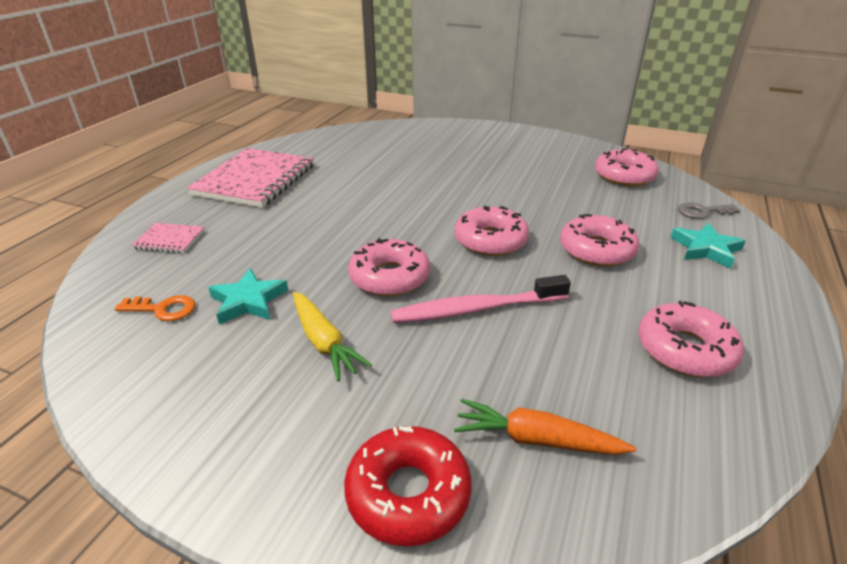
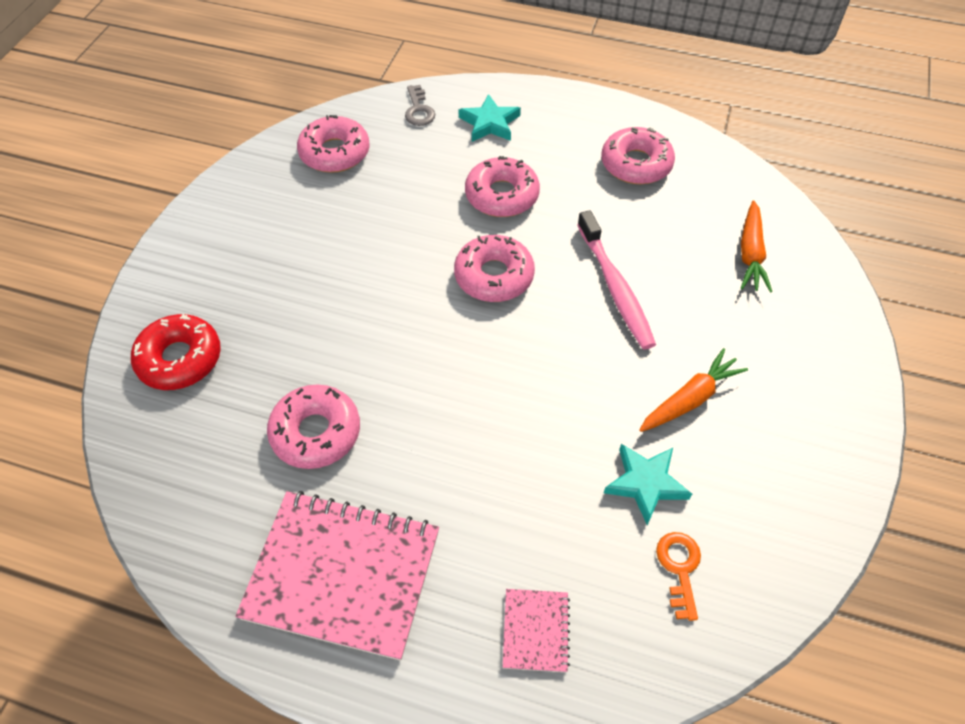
camera: 95 degrees left, 20 degrees up
(324, 342) = (690, 399): yellow carrot -> orange carrot
(389, 277) = (578, 359): pink donut -> pink donut (316, 432)
(408, 493) = (818, 321): red donut -> red donut (180, 359)

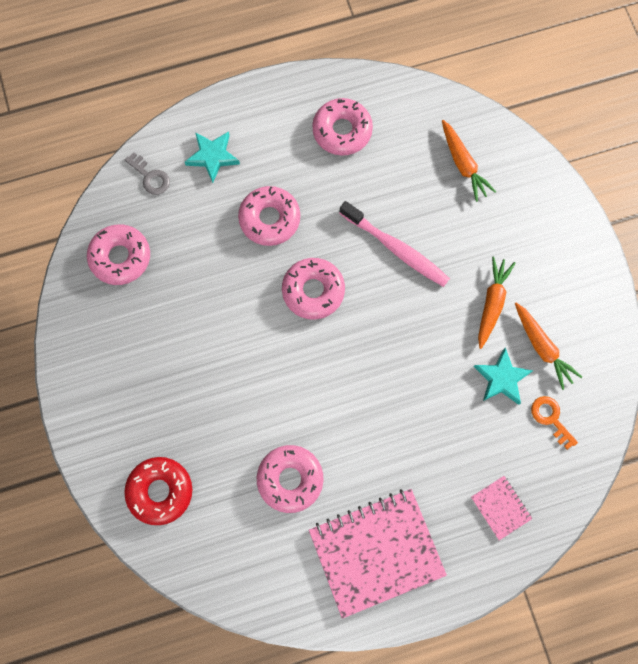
camera: 35 degrees left, 20 degrees up
(723, 481) = (542, 347): none -> orange carrot

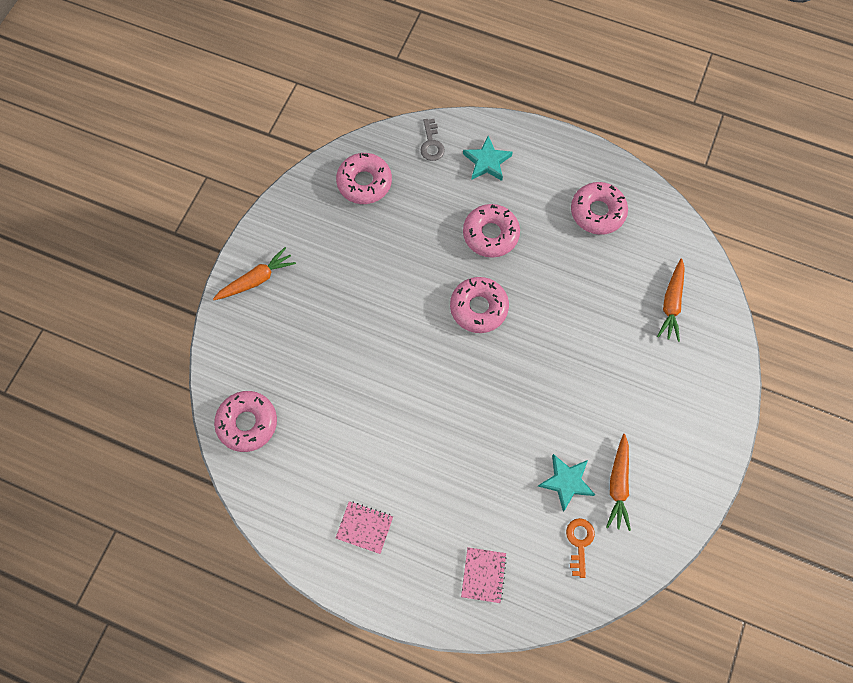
camera: 40 degrees right, 5 degrees down
(160, 491) = (254, 359): red donut -> none
(290, 479) = (348, 425): pink donut -> pink donut (247, 423)
(376, 551) = (364, 527): pink notebook -> pink notebook, size x0.45
(396, 248) = (566, 325): pink toothbrush -> none
(491, 303) = (606, 421): orange carrot -> orange carrot (256, 279)

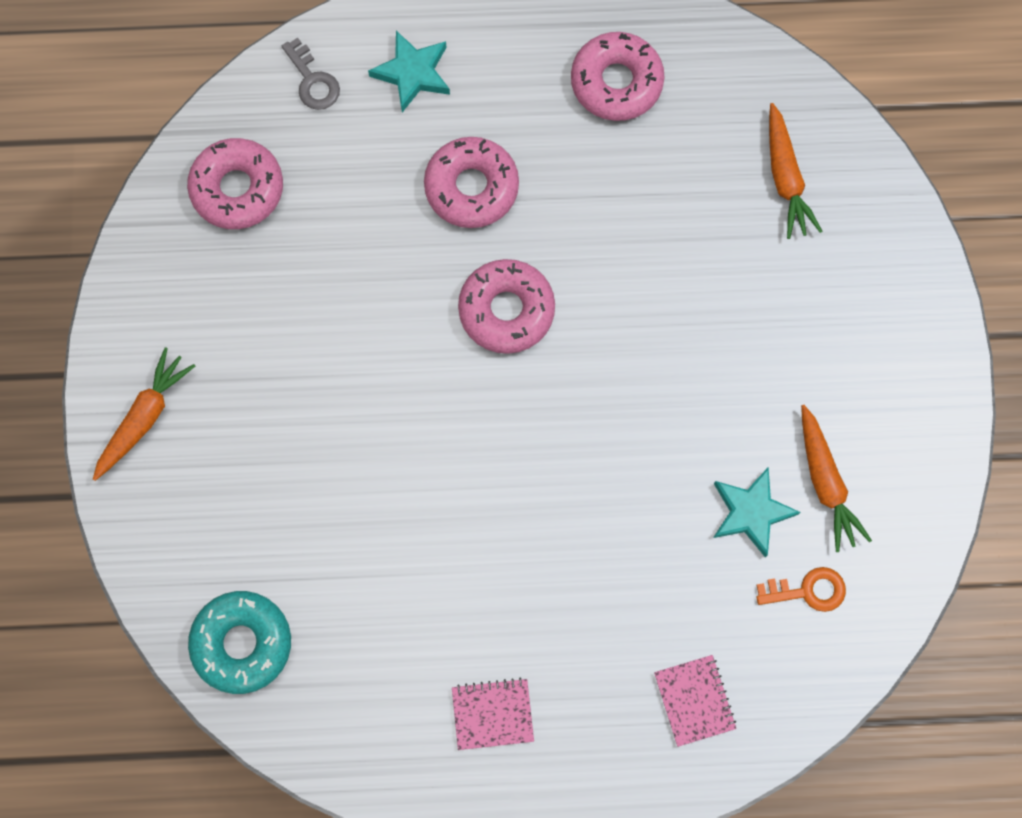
camera: 25 degrees left, 5 degrees up
(247, 423) = (242, 643): pink donut -> turquoise donut
(579, 542) = (808, 590): orange key -> orange key turned 105 degrees clockwise

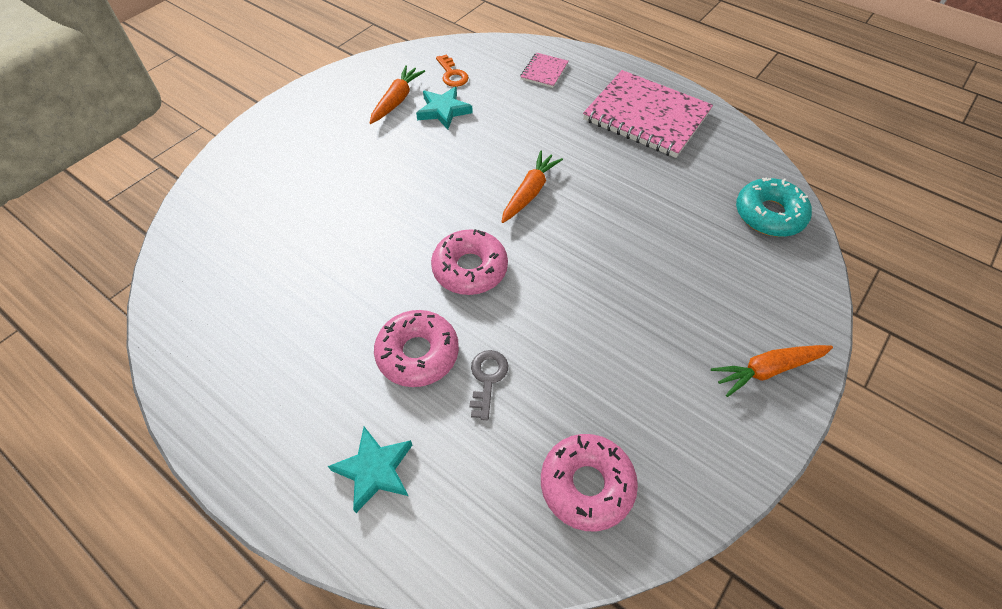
camera: 140 degrees left, 20 degrees down
(313, 81) = (454, 531): grey key -> grey key (487, 379)
(492, 714) = (646, 116): pink notebook -> pink notebook, size x2.21
(616, 82) = (256, 348): pink donut -> none
(785, 178) = (241, 224): orange carrot -> orange carrot (529, 192)
(808, 590) = (452, 74): orange key -> orange key turned 150 degrees counterclockwise

